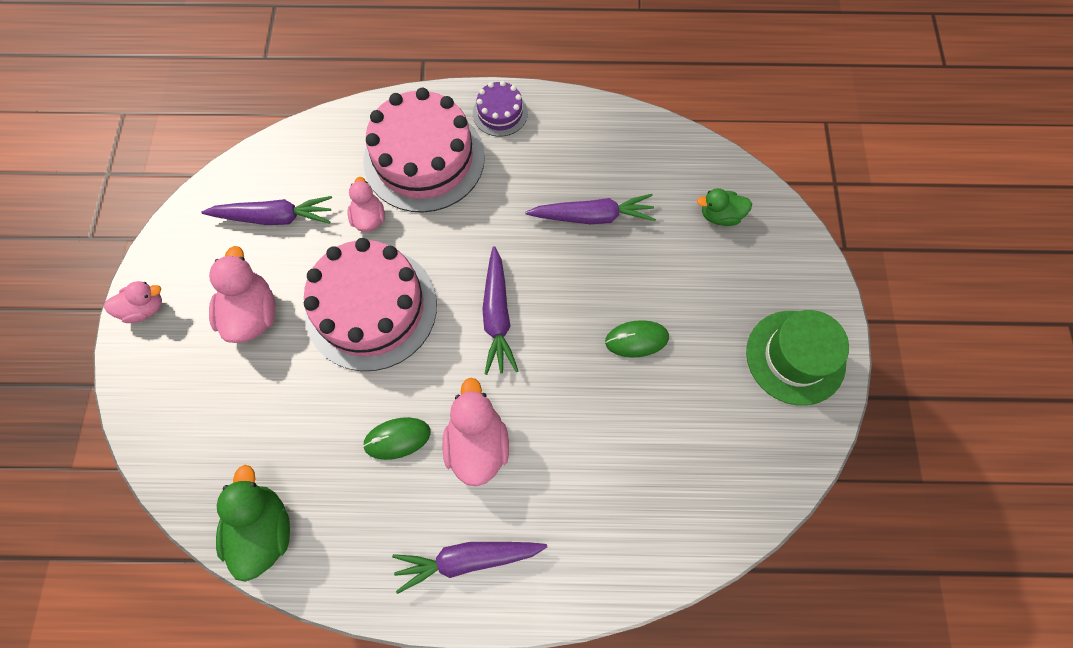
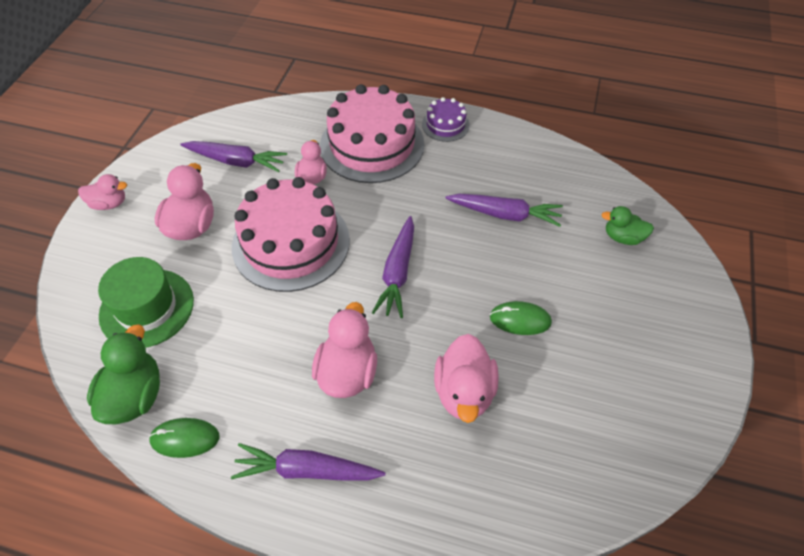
camera: 15 degrees right, 15 degrees down
(397, 438) = (277, 350): green mouse -> green mouse (185, 439)
(599, 435) = (464, 392): none -> pink duck
(795, 357) = (673, 370): green hat -> green hat (147, 308)

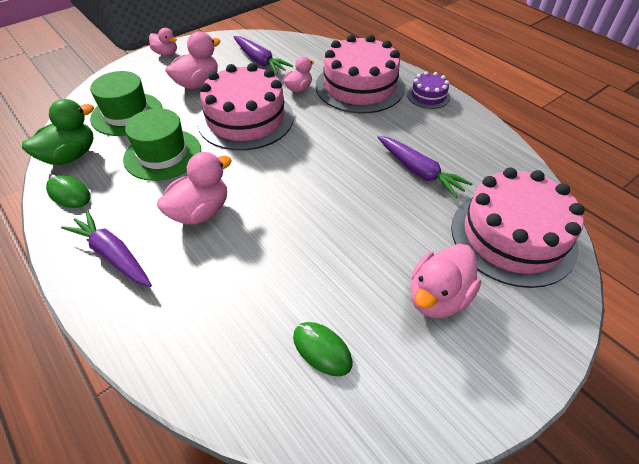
camera: 35 degrees right, 5 degrees down
(243, 333) = (163, 154): none -> green hat
(398, 273) = (297, 170): purple carrot -> none
(464, 392) = (266, 271): pink duck -> pink duck (438, 297)
(520, 320) = (360, 248): green mouse -> green mouse (322, 349)
(622, 237) = (512, 236): green duck -> pink cake

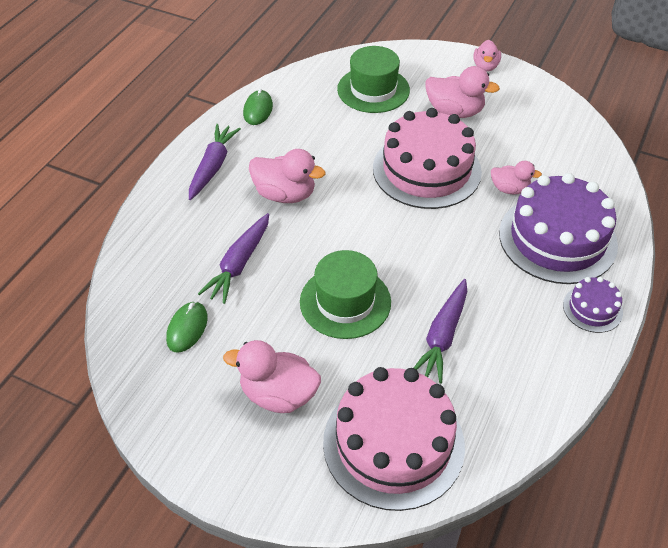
camera: 65 degrees right, 0 degrees up
(70, 156) = (298, 87): green duck -> none
(163, 154) = (337, 138): green hat -> green hat (345, 302)
(260, 61) = (534, 139): purple carrot -> purple carrot (239, 264)
(359, 86) = (557, 239): pink cake -> purple cake

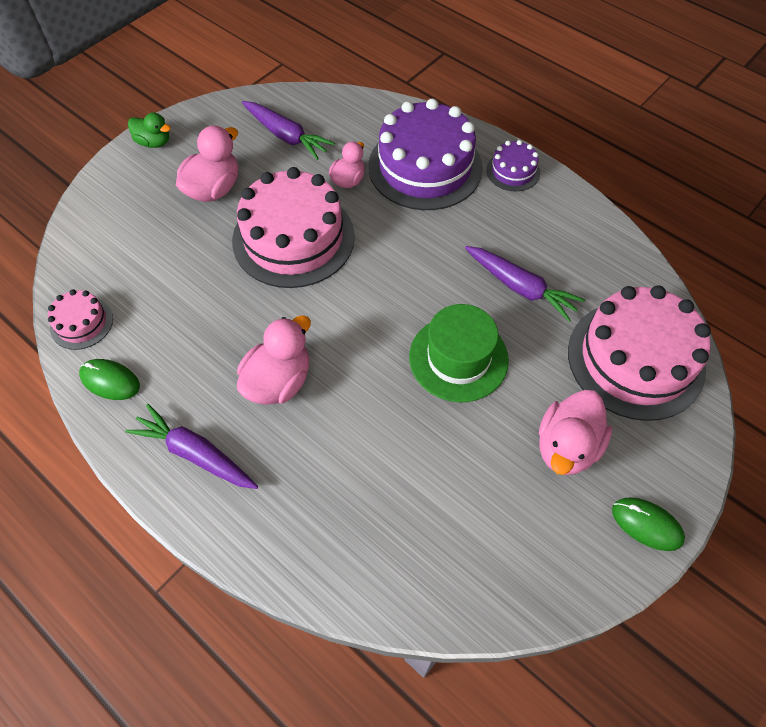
camera: 75 degrees left, 10 degrees up
(187, 328) = (458, 526): green mouse -> green mouse (646, 524)
(239, 264) = (375, 452): purple carrot -> purple carrot (286, 136)
(300, 82) = (81, 323): none -> pink cake
(373, 90) = (137, 251): green hat -> none
(485, 66) = (154, 142): pink duck -> green duck

